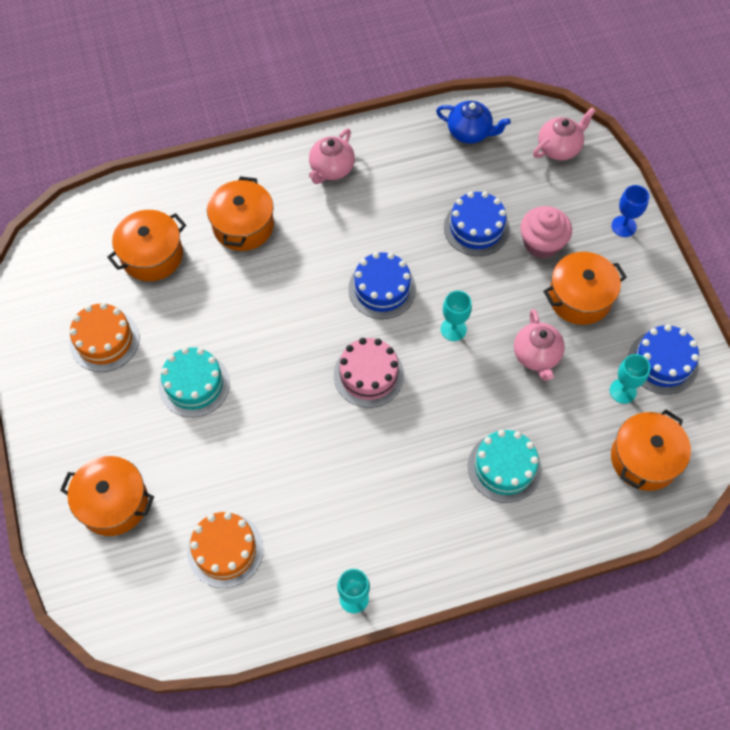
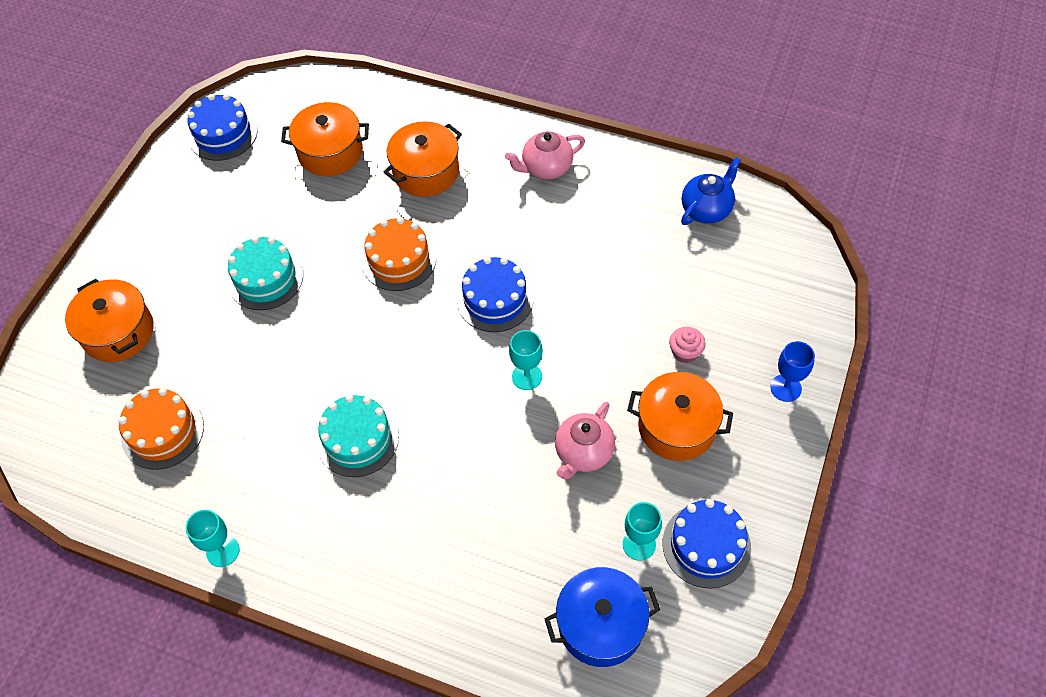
camera: 40 degrees right, 5 degrees down
(104, 340) = (231, 197): orange cake -> orange cake (399, 259)
(368, 375) = (414, 366): pink cake -> none
(470, 132) = (707, 209): blue teapot -> blue teapot turned 105 degrees counterclockwise
(476, 228) = (633, 299): blue cake -> blue cake (223, 134)
(504, 467) = (458, 534): turquoise cake -> turquoise cake (357, 439)
(542, 243) = (685, 352): pink cupcake -> pink cupcake, size x0.59
(559, 148) = (785, 274): pink teapot -> none
(644, 459) = (601, 625): orange pot -> blue pot

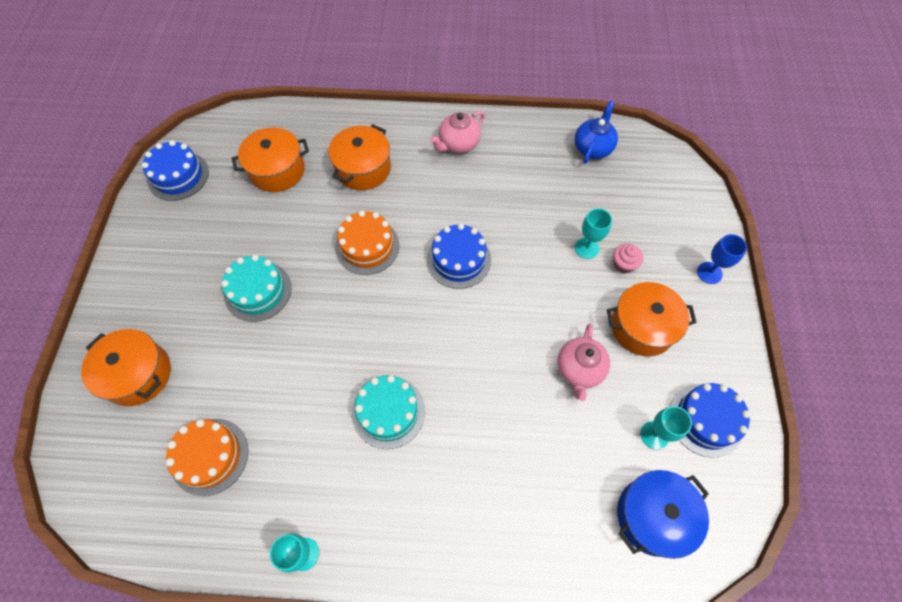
camera: 20 degrees left, 5 degrees up
(527, 376) = (509, 317): turquoise goblet -> turquoise goblet (586, 248)

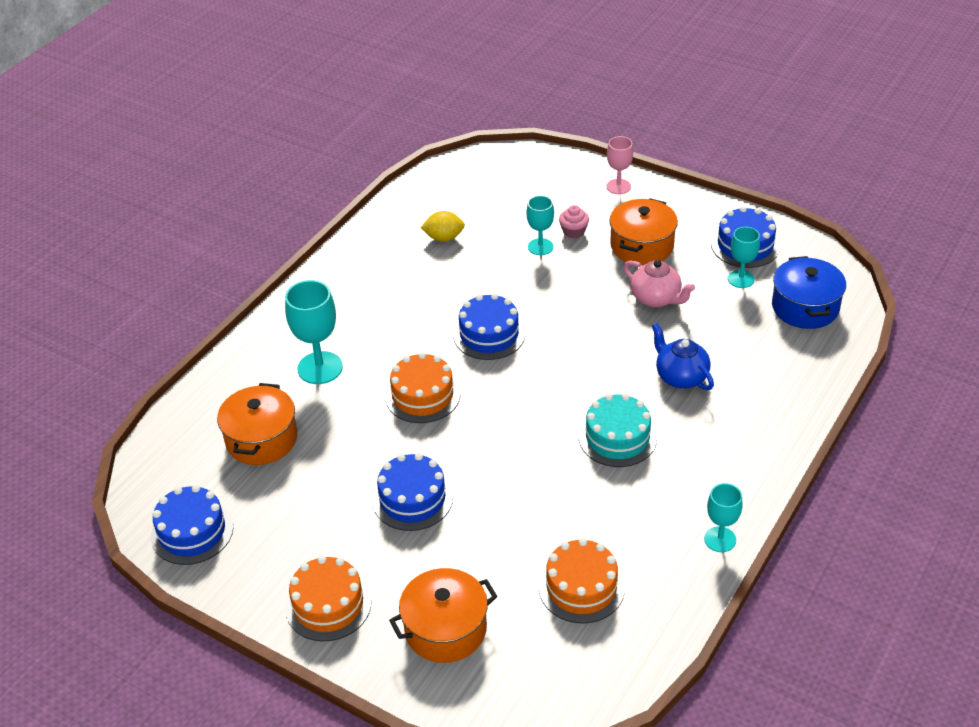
camera: 60 degrees left, 20 degrees down
(139, 287) = (328, 604): none -> orange cake
(258, 291) = (412, 499): turquoise cake -> blue cake
(363, 168) = (320, 368): orange pot -> turquoise goblet
(458, 144) = (350, 286): pink teapot -> none
(551, 176) = (444, 238): none -> yellow lemon
(593, 148) = (434, 199): blue teapot -> blue teapot (680, 377)
(709, 273) = (618, 186): blue goblet -> pink goblet

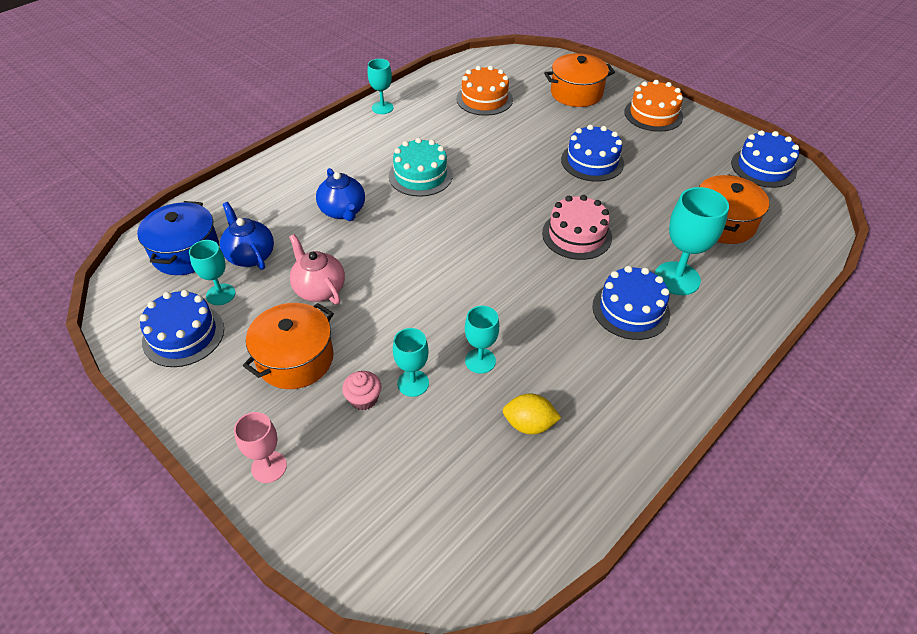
camera: 170 degrees left, 5 degrees up
(422, 395) = (576, 235): orange cake -> pink cake
(489, 334) = (502, 282): blue cake -> blue cake (630, 310)
(492, 270) = (480, 361): none -> turquoise goblet
(742, 315) = (250, 255): none -> blue teapot

